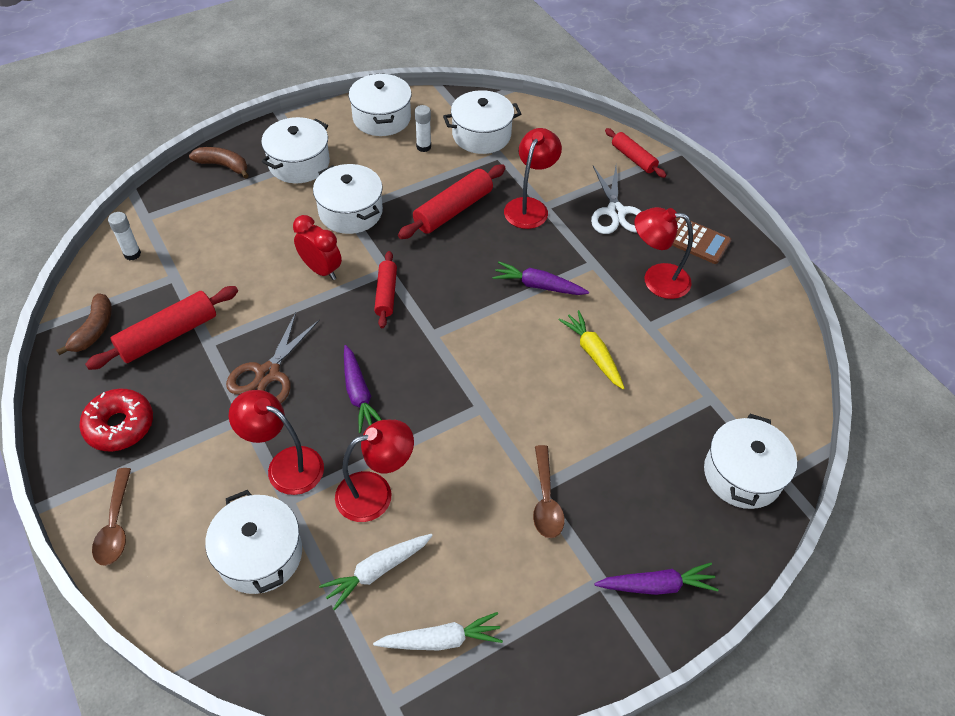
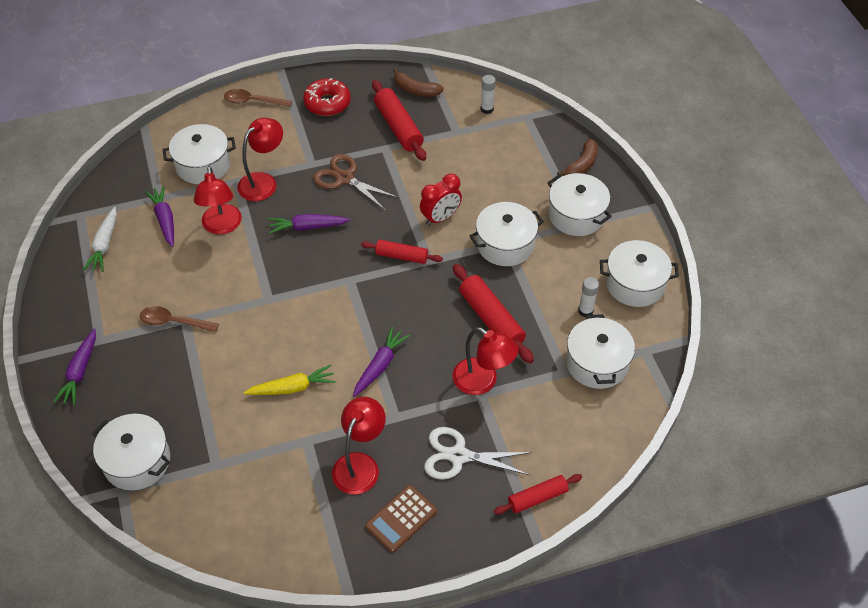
camera: 105 degrees right, 0 degrees up
(377, 571) = (165, 220): white carrot -> purple carrot

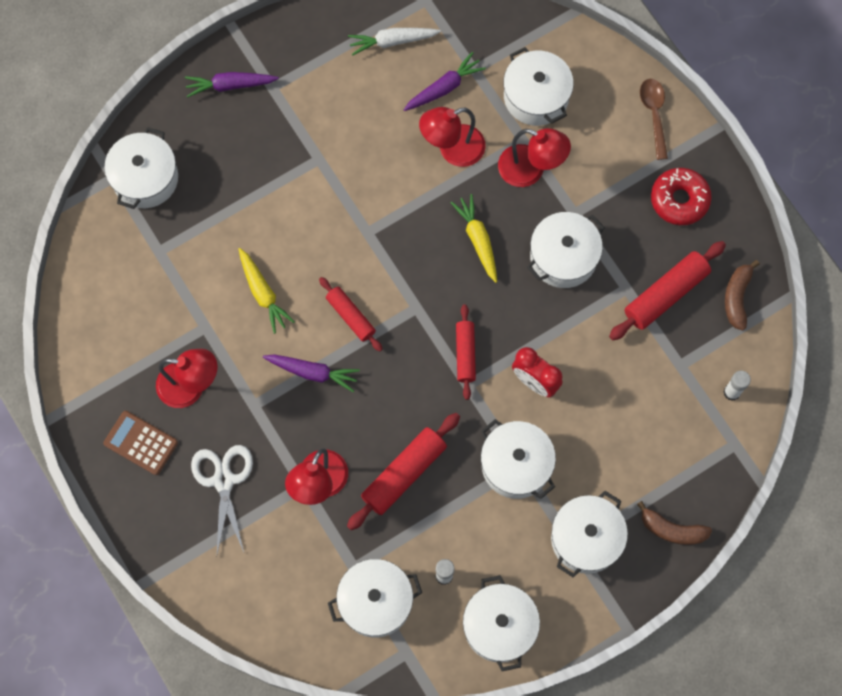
camera: 75 degrees right, 20 degrees up
(174, 322) = (312, 149): brown spoon -> none
(307, 227) = (478, 240): purple carrot -> yellow carrot
(344, 178) = (563, 257): brown scissors -> white pot
(537, 498) = (194, 571): red rolling pin -> red rolling pin (350, 316)

